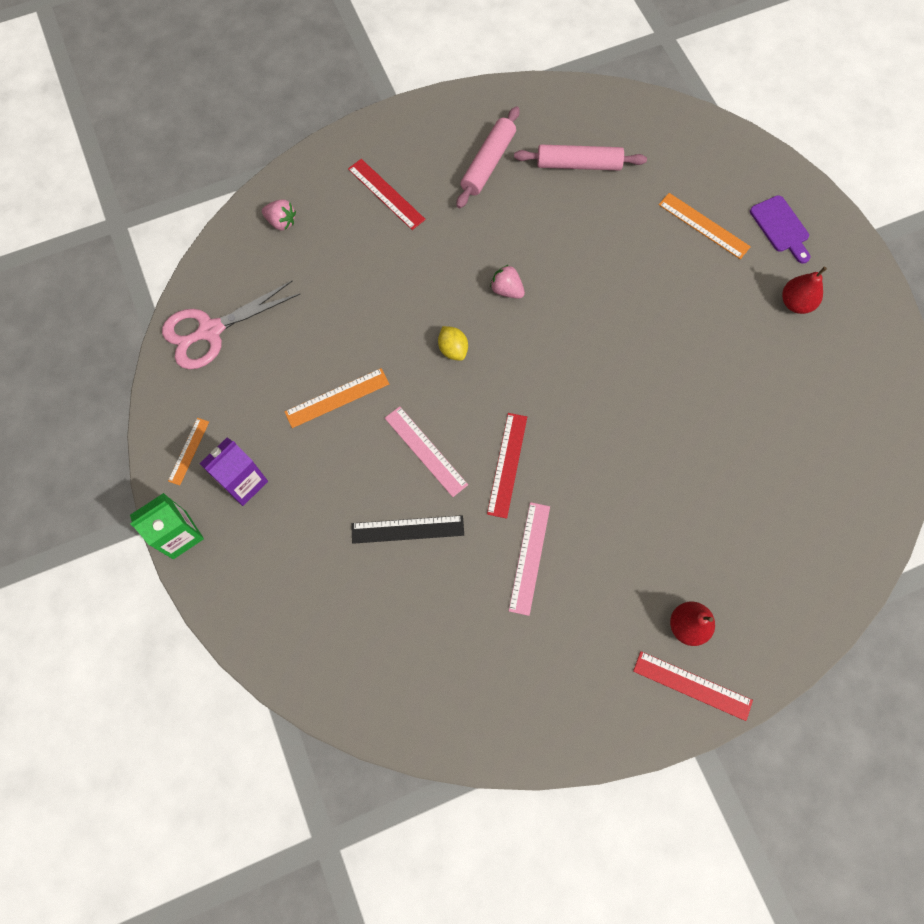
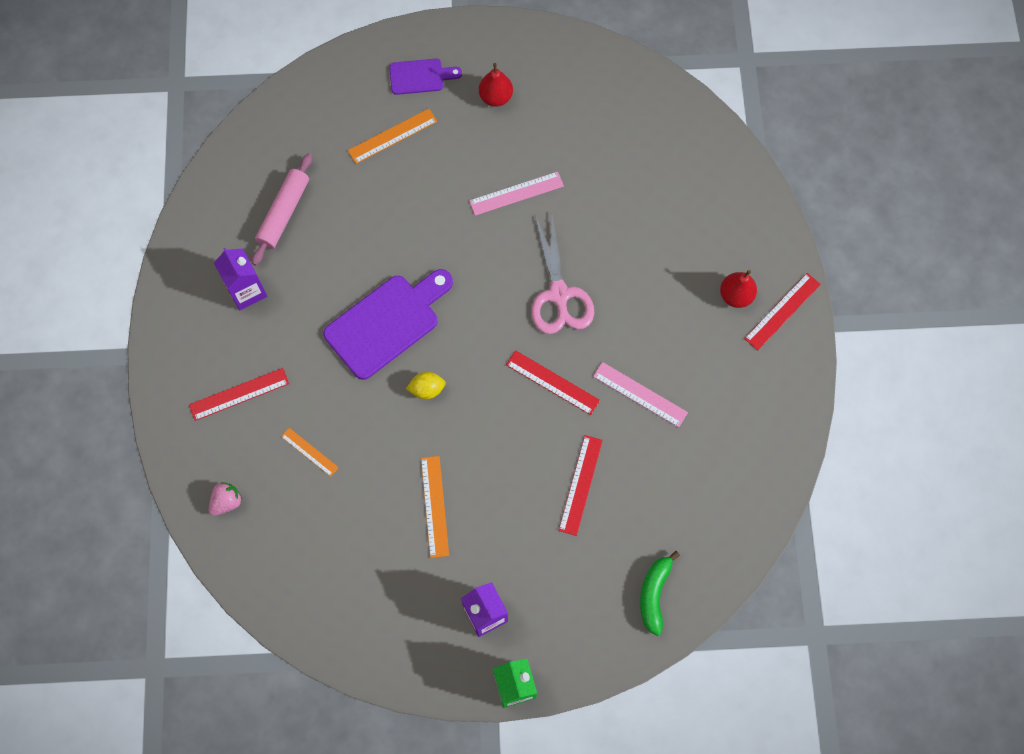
camera: 70 degrees left, 0 degrees up
(188, 451) = (436, 657): orange ruler -> orange ruler (309, 452)
(210, 331) = (319, 603): pink scissors -> pink scissors (559, 294)
(315, 644) = (654, 594): none -> green banana
(407, 529) = (580, 485): black ruler -> red ruler
(426, 451) = (515, 445): pink ruler -> pink ruler (516, 193)
(488, 163) = (247, 291): pink rolling pin -> purple carton
(507, 290) = (387, 322): pink strawberry -> purple cutting board

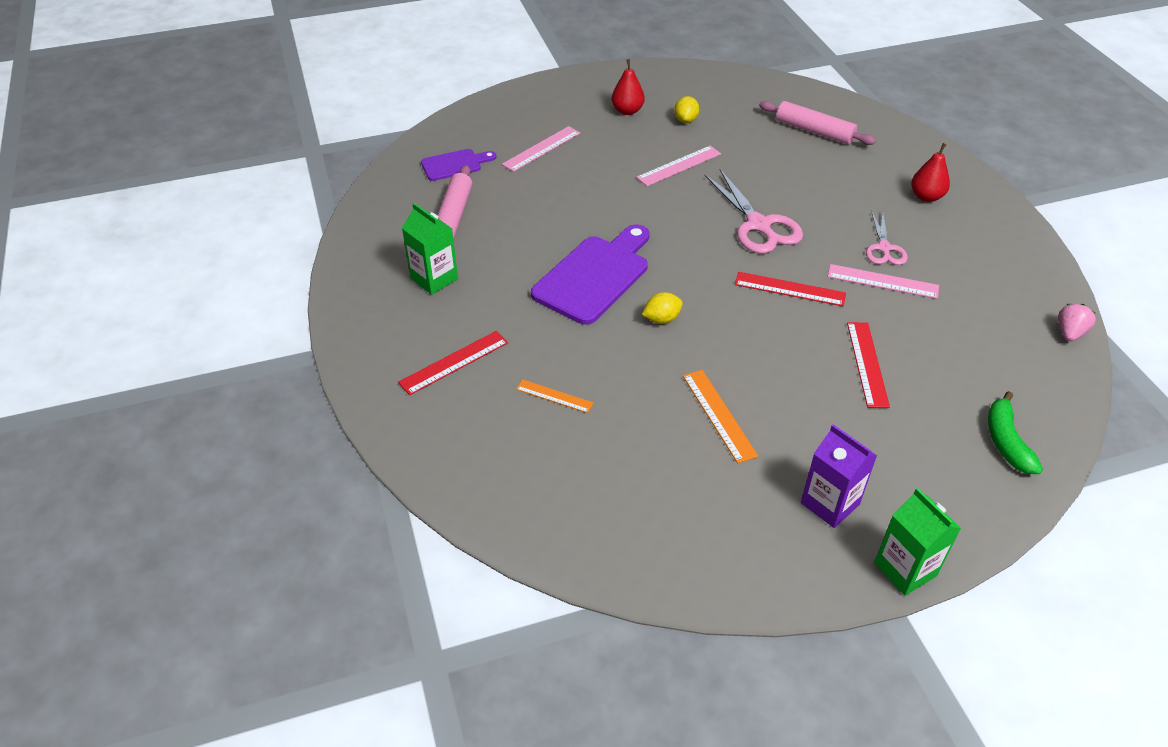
camera: 15 degrees left, 25 degrees down
(227, 502) = (472, 462): pink strawberry -> pink strawberry (1069, 333)
(247, 291) = (434, 279): purple carton -> green carton
(392, 136) = (541, 149): orange ruler -> pink ruler
(420, 76) = (551, 109): purple cutting board -> purple cutting board (455, 164)
(549, 126) = (685, 120): none -> yellow lemon
(661, 354) = (884, 248): none -> pink scissors
(671, 173) = (814, 131): none -> pink rolling pin
(782, 311) = (976, 199): red ruler -> none

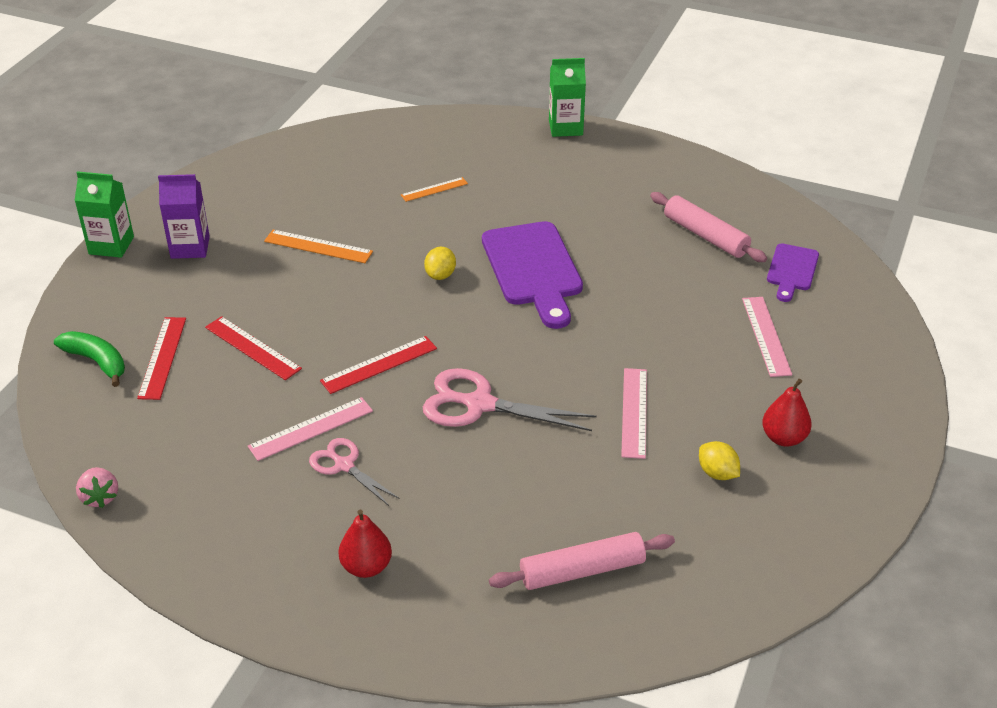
camera: 130 degrees right, 5 degrees down
(434, 279) = (628, 193): green carton -> green carton (565, 127)
(454, 362) = (522, 165): red ruler -> red ruler (162, 357)

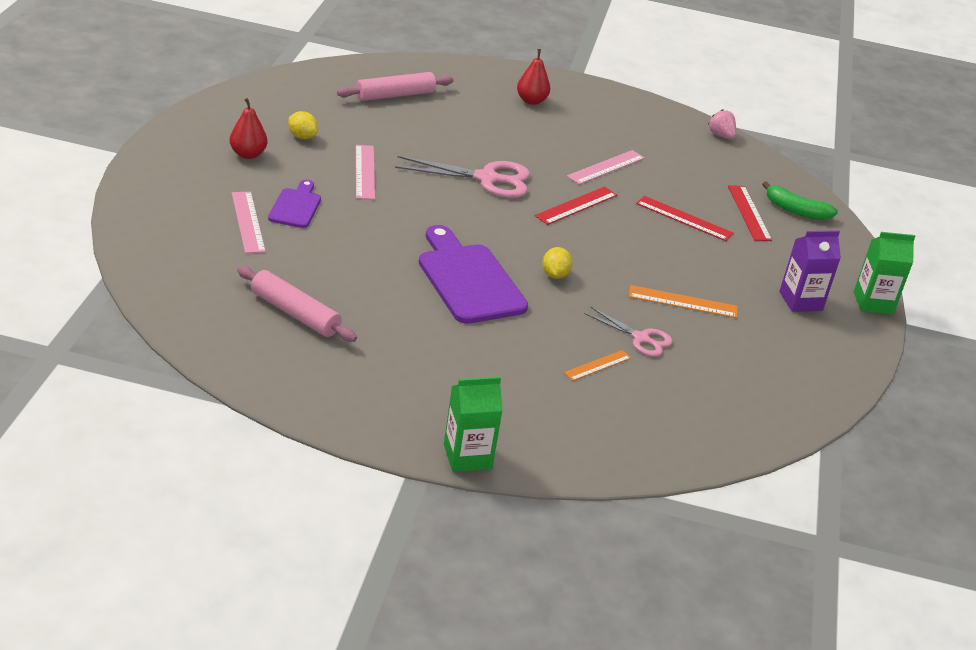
camera: 165 degrees right, 5 degrees down
(344, 465) = (571, 147): pink scissors -> pink scissors (641, 338)
(792, 270) = (209, 278): purple cutting board -> purple cutting board (296, 206)

